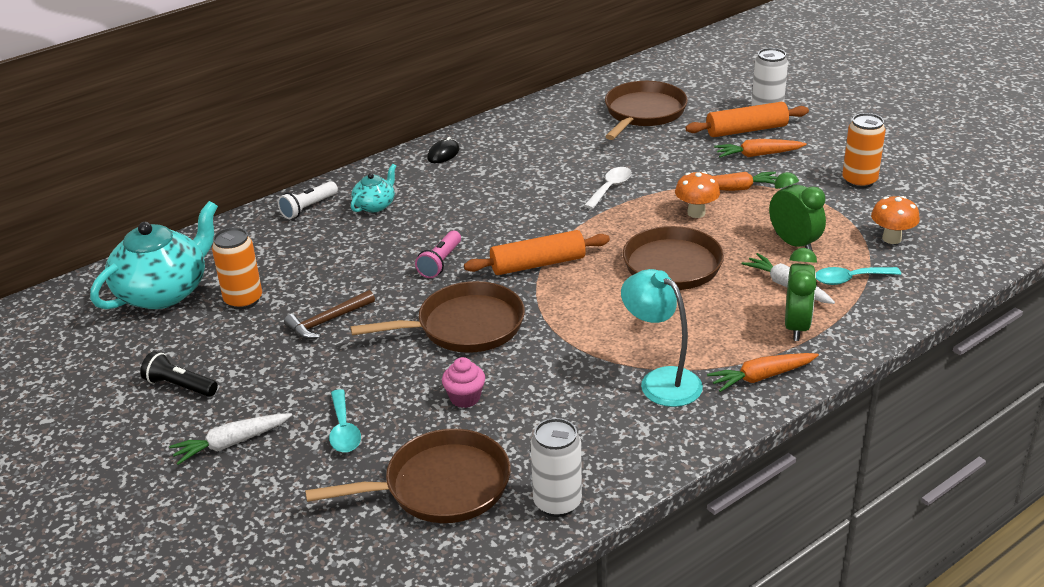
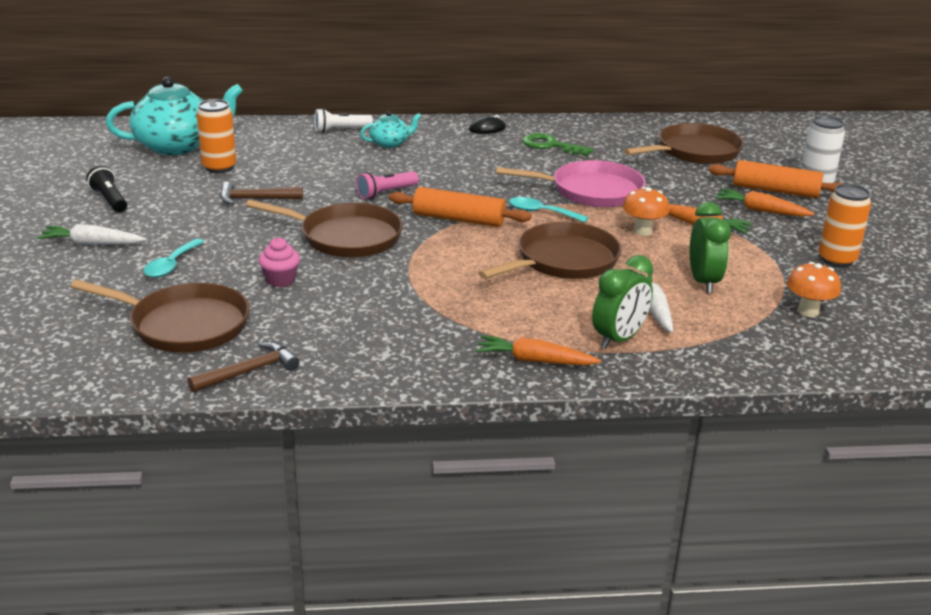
camera: 30 degrees right, 5 degrees down
(520, 152) = (550, 145): none -> green key
(557, 503) = (249, 371): white can -> brown hammer
(610, 188) = (592, 191): white spoon -> pink pan
(661, 381) = (445, 329): turquoise lamp -> none
(850, 279) = (721, 325): turquoise spoon -> turquoise spoon (541, 213)

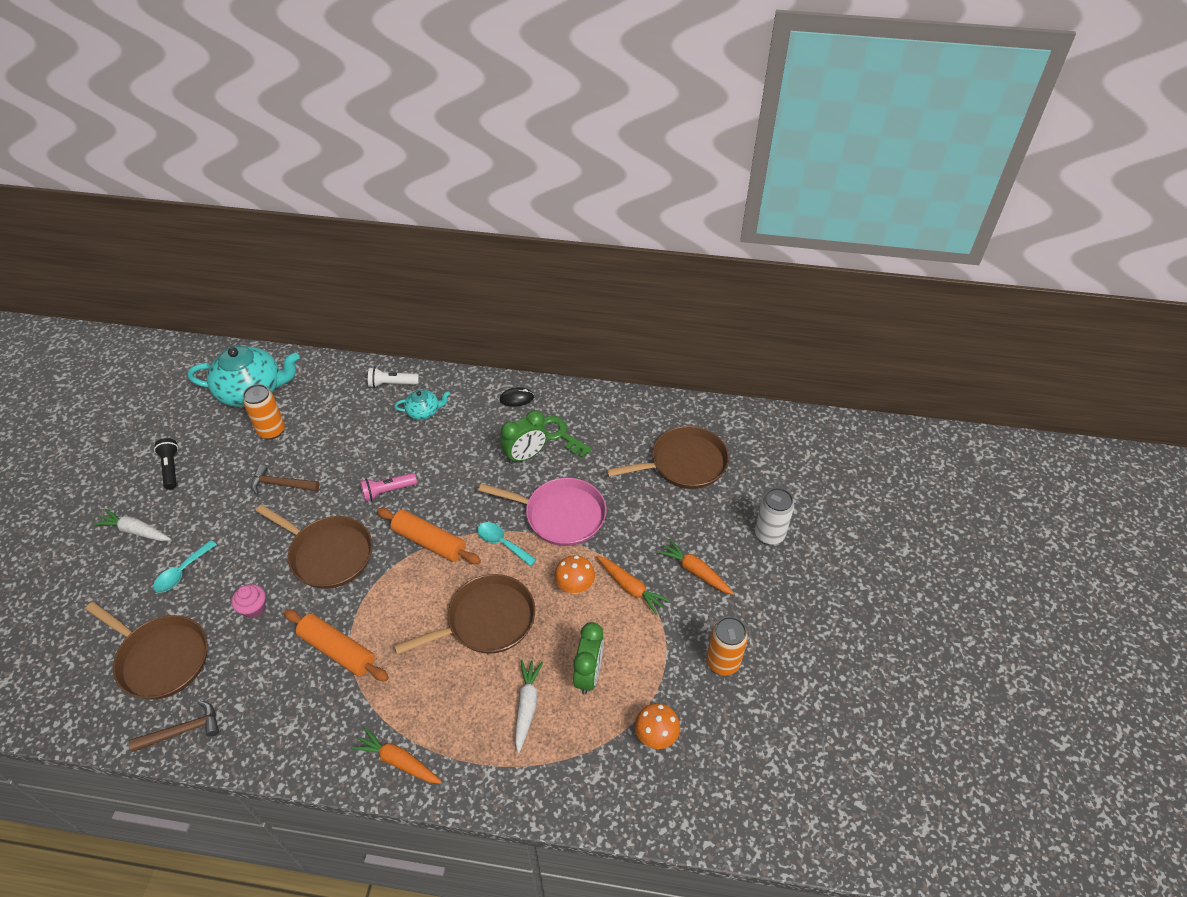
camera: 15 degrees right, 20 degrees up
(619, 339) = (478, 744): green clock -> green clock (525, 456)
(775, 191) = (725, 540): orange rolling pin -> orange rolling pin (337, 650)

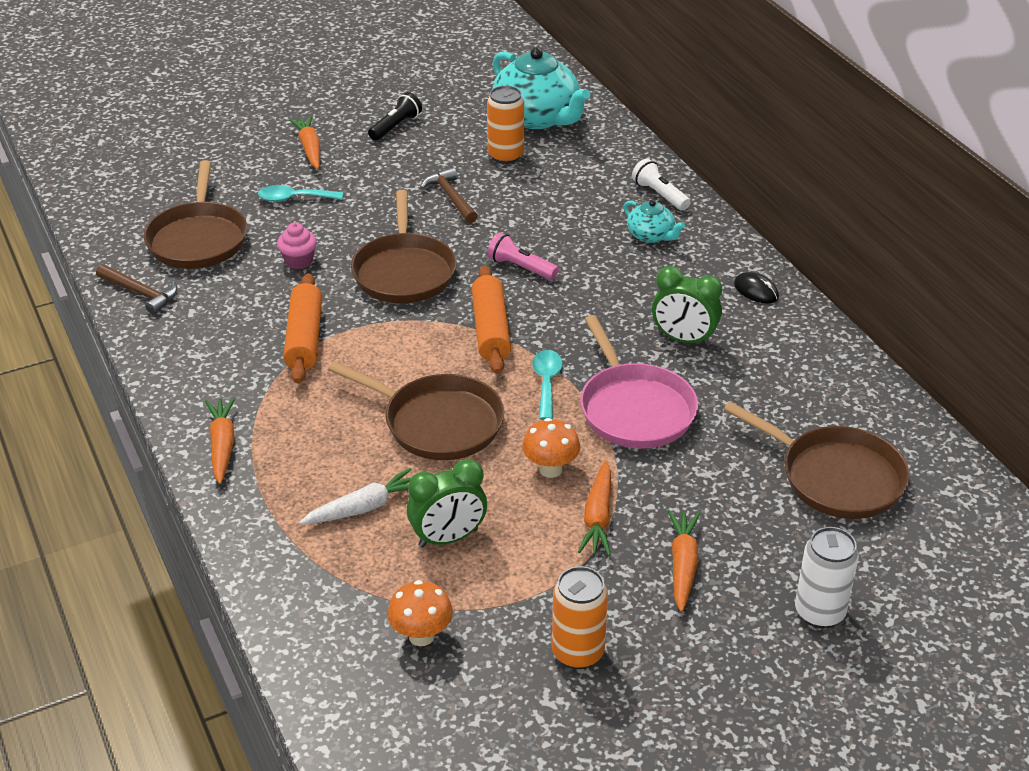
camera: 55 degrees right, 10 degrees down
(136, 531) = (310, 149): white carrot -> orange carrot
(559, 434) = (746, 350): green key -> none

